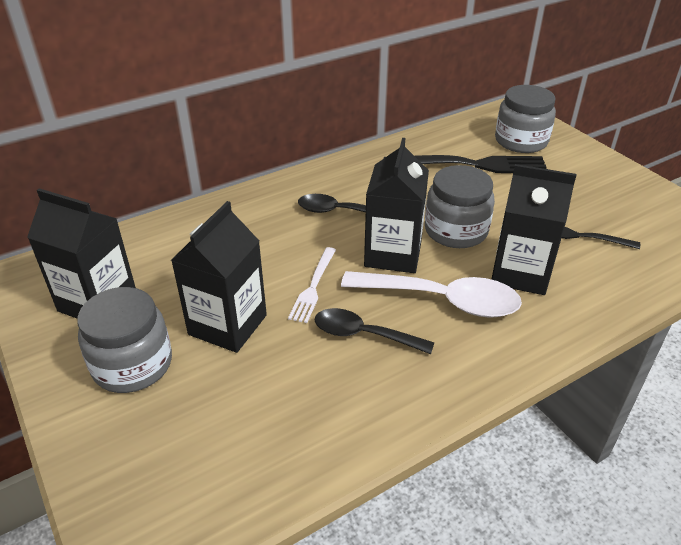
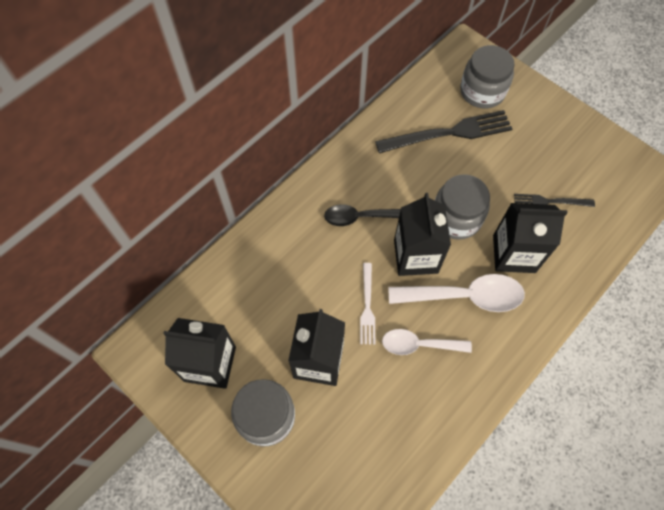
camera: 15 degrees left, 25 degrees up
(363, 334) = (419, 345): black spoon -> white spoon

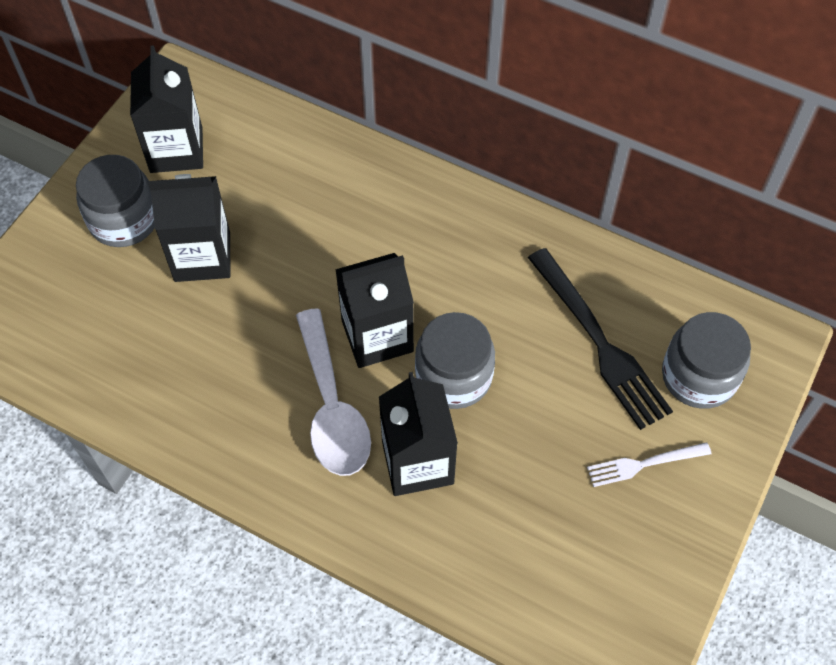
camera: 75 degrees right, 5 degrees down
(358, 217) = (417, 256): black spoon -> none
(367, 306) = (287, 294): white fork -> white fork (644, 464)
(419, 345) = (248, 363): white spoon -> none
(550, 201) = (524, 503): black fork -> none

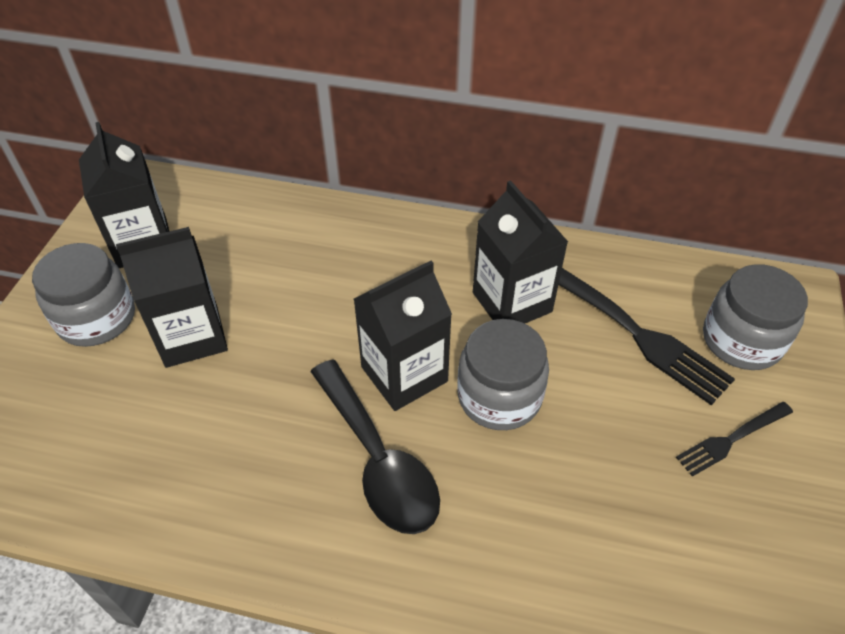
camera: 15 degrees left, 10 degrees down
(332, 407) = (378, 460): white spoon -> black spoon
(417, 462) = (493, 497): black carton -> black carton (512, 302)
(644, 464) = (731, 439): white fork -> black fork

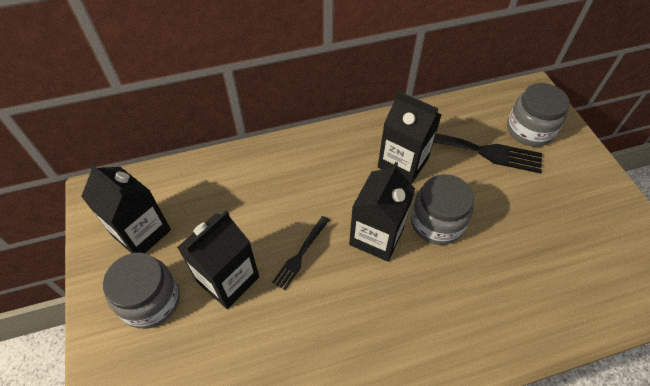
camera: 30 degrees left, 5 degrees up
(378, 460) = (401, 296): black spoon -> none
(731, 439) = (562, 187): black fork -> black fork (300, 254)

